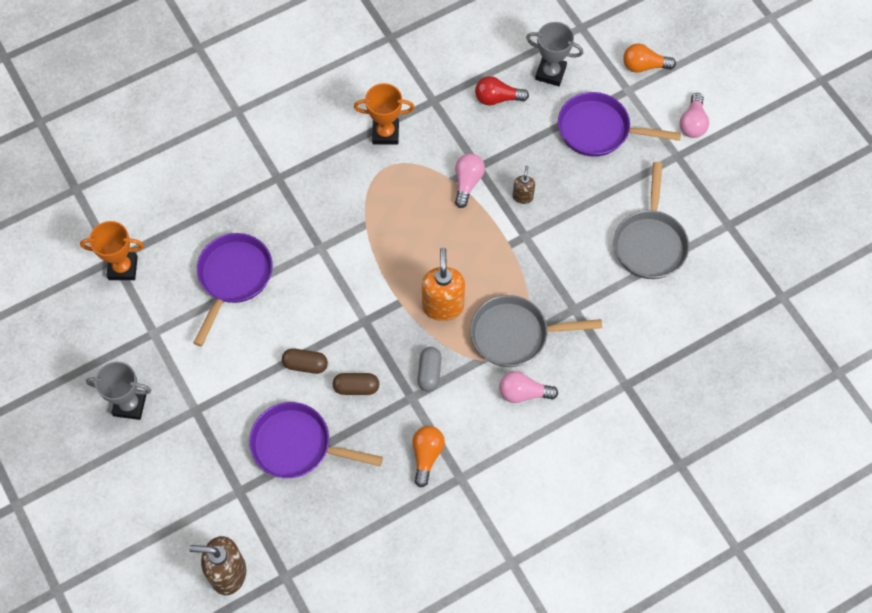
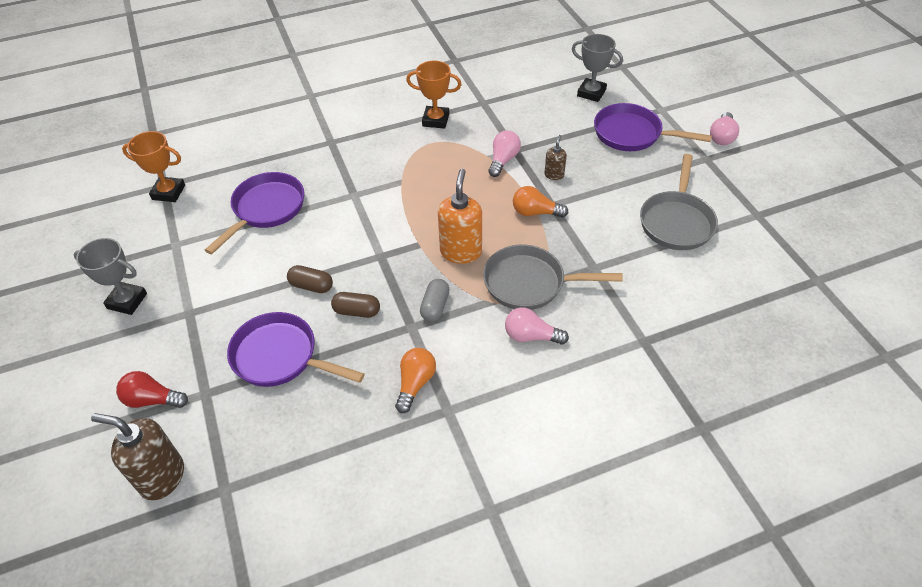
camera: 10 degrees right, 15 degrees down
(497, 98) = (541, 105): red light bulb -> red light bulb (152, 399)
(644, 66) = (677, 95): orange light bulb -> orange light bulb (535, 212)

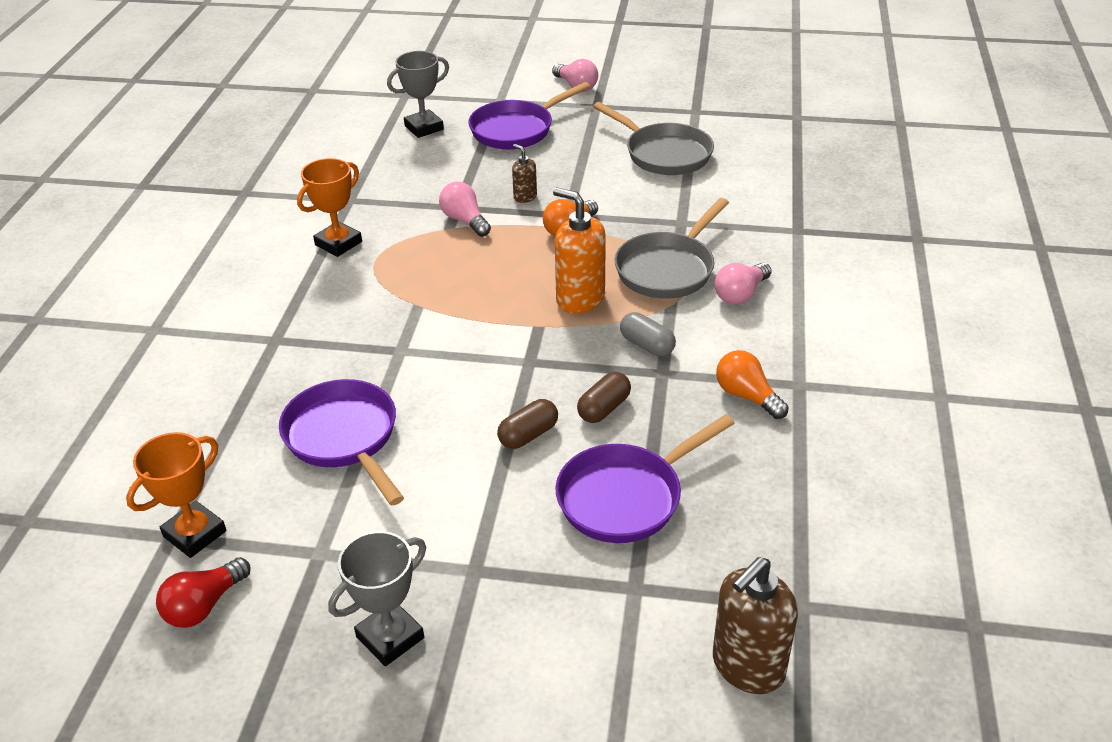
camera: 60 degrees left, 10 degrees down
(152, 399) = (608, 648): red light bulb -> red light bulb (204, 605)

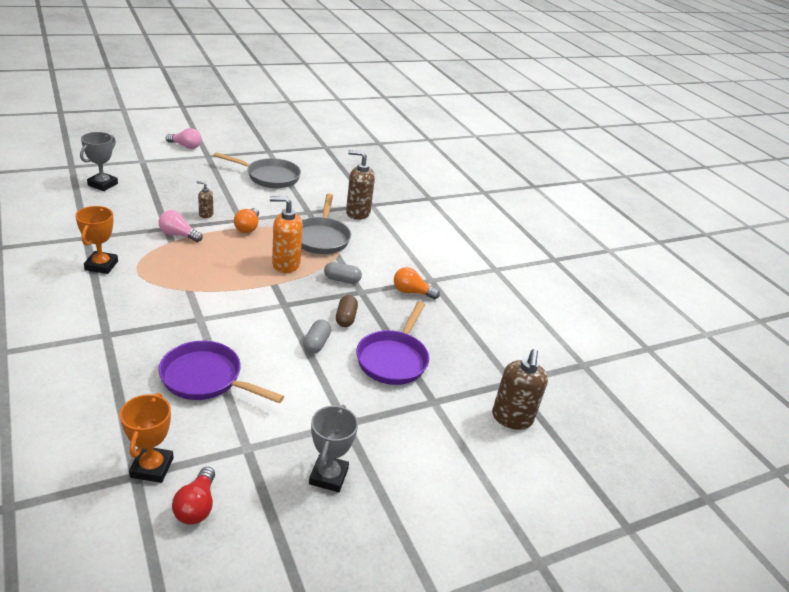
camera: 40 degrees left, 5 degrees down
(516, 130) = (168, 176): purple pan -> none
(528, 435) = (316, 343): brown capsule -> grey capsule
(740, 294) = (368, 242): pink light bulb -> none
(761, 240) = (357, 213): none -> brown soap dispenser

